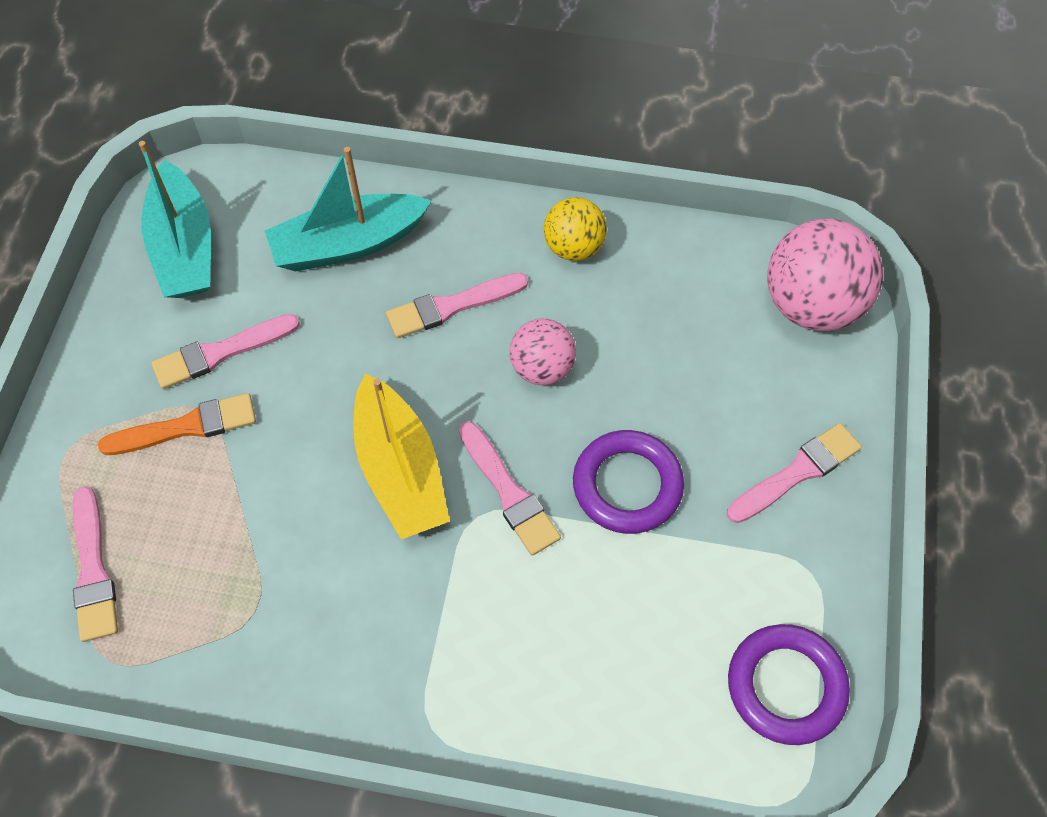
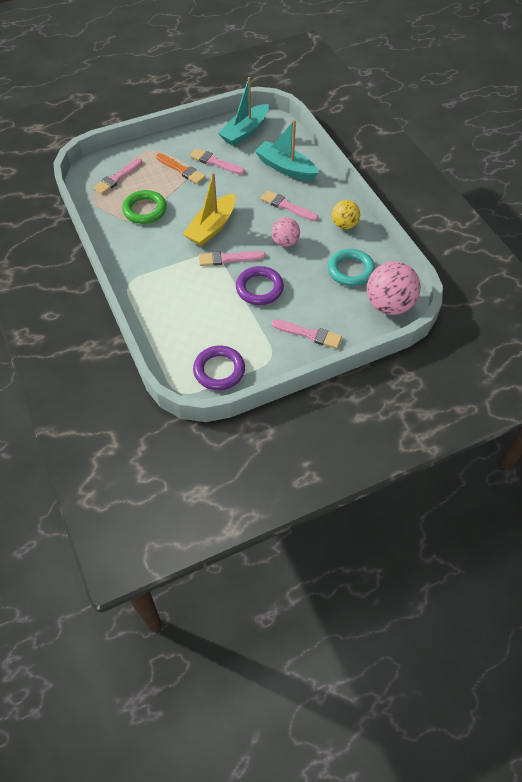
camera: 55 degrees right, 5 degrees down
(242, 569) = (145, 210): none -> green ring
(509, 492) = (228, 258): pink brush -> pink brush turned 60 degrees clockwise
(691, 309) = (350, 270): none -> turquoise ring

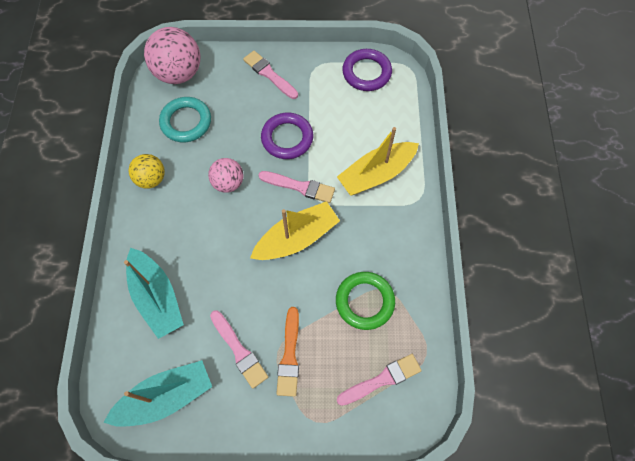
camera: 155 degrees left, 10 degrees up
(171, 288) = (376, 174): none -> yellow boat
(182, 170) = (289, 355): orange brush -> orange brush turned 150 degrees counterclockwise
(287, 206) = (195, 232): pink brush -> none

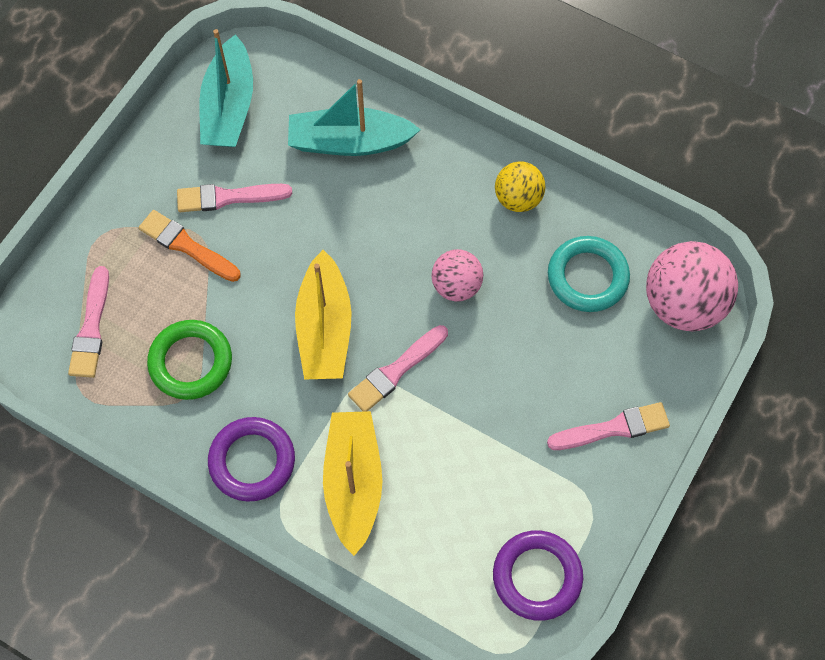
camera: 120 degrees right, 0 degrees up
(287, 138) = (483, 395): purple ring -> purple ring (252, 461)

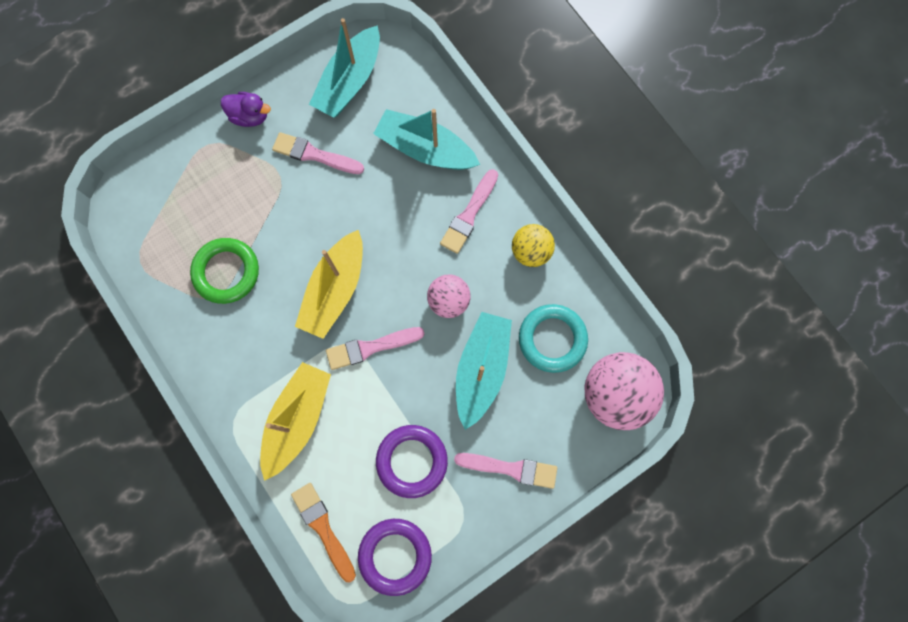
camera: 25 degrees right, 10 degrees up
(91, 328) = (169, 213): pink brush -> pink brush (469, 215)
(133, 187) = (250, 116): none -> purple duck
(186, 246) = (266, 179): orange brush -> orange brush (323, 528)
(252, 461) = (233, 368): purple ring -> purple ring (412, 461)
(528, 340) = (481, 369): none -> turquoise boat

